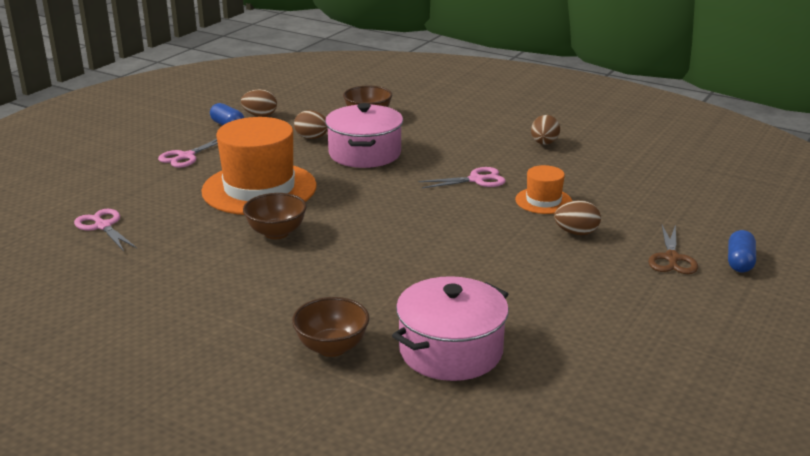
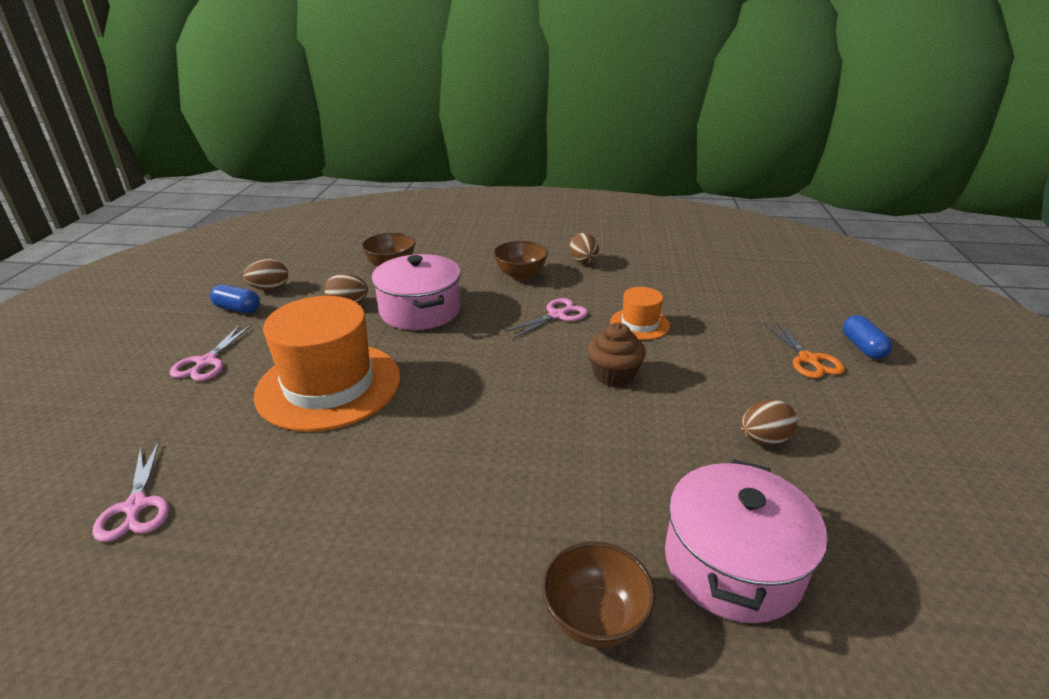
camera: 25 degrees left, 5 degrees up
(103, 226) = (136, 506): pink scissors -> pink scissors turned 135 degrees counterclockwise
(276, 233) = (392, 445): brown bowl -> brown bowl (520, 275)
(481, 230) = (614, 375): none -> brown cupcake
(576, 233) = (702, 353): brown egg -> brown egg (763, 439)
(672, 258) = (808, 359): brown scissors -> orange scissors

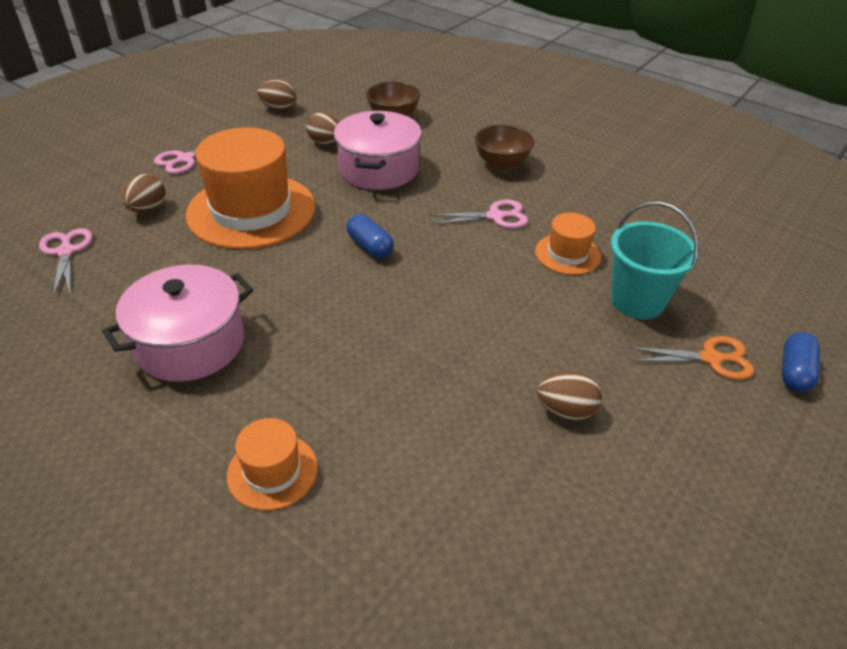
camera: 30 degrees right, 10 degrees up
(136, 506) = (66, 252): pink scissors -> pink scissors turned 150 degrees clockwise
(238, 309) = (241, 120): blue capsule -> blue capsule (370, 246)
(583, 261) = (580, 169): brown egg -> brown egg (148, 209)
(594, 618) = (272, 471): brown bowl -> orange hat
(614, 375) = (488, 293): brown cupcake -> none
(721, 339) = (637, 301): none -> turquoise bucket
(732, 564) = (416, 492): pink pot -> pink pot (190, 343)
(808, 359) = (711, 358): orange scissors -> orange scissors turned 105 degrees counterclockwise

